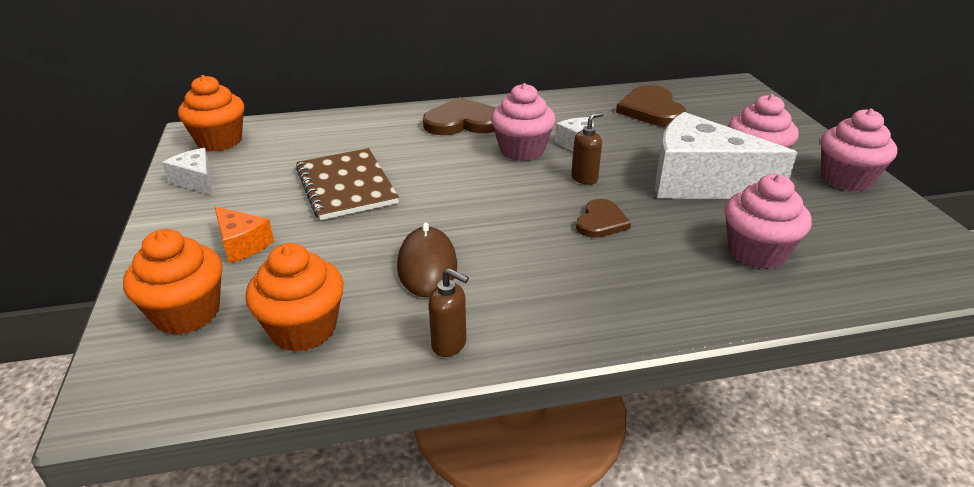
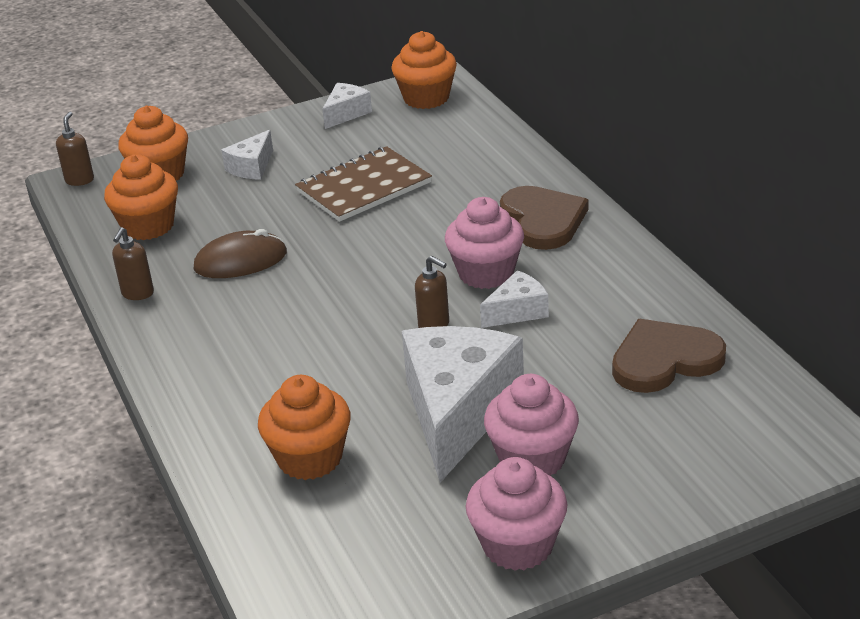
camera: 80 degrees right, 0 degrees up
(120, 391) = (80, 180): none -> brown soap dispenser
(242, 244) = (252, 167): orange cheese -> white cheese
(601, 221) = (343, 347): brown heart -> none
(756, 252) = (310, 458): pink cupcake -> orange cupcake

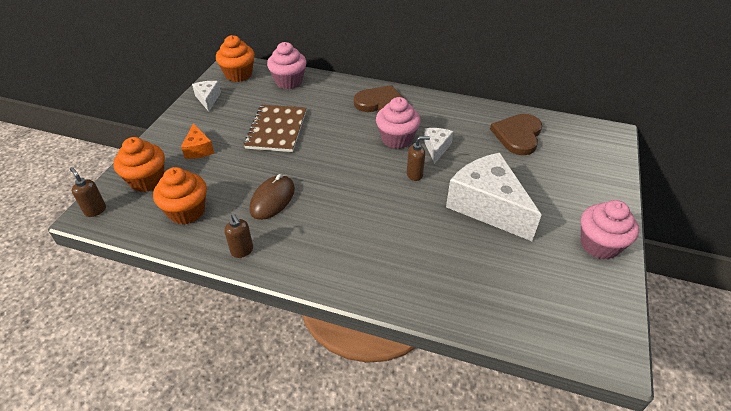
camera: 50 degrees left, 10 degrees up
(252, 167) = (198, 149): white cheese -> orange cheese
(310, 458) = (467, 271): orange cupcake -> none
(532, 459) = (544, 205): pink cupcake -> pink cupcake (289, 81)

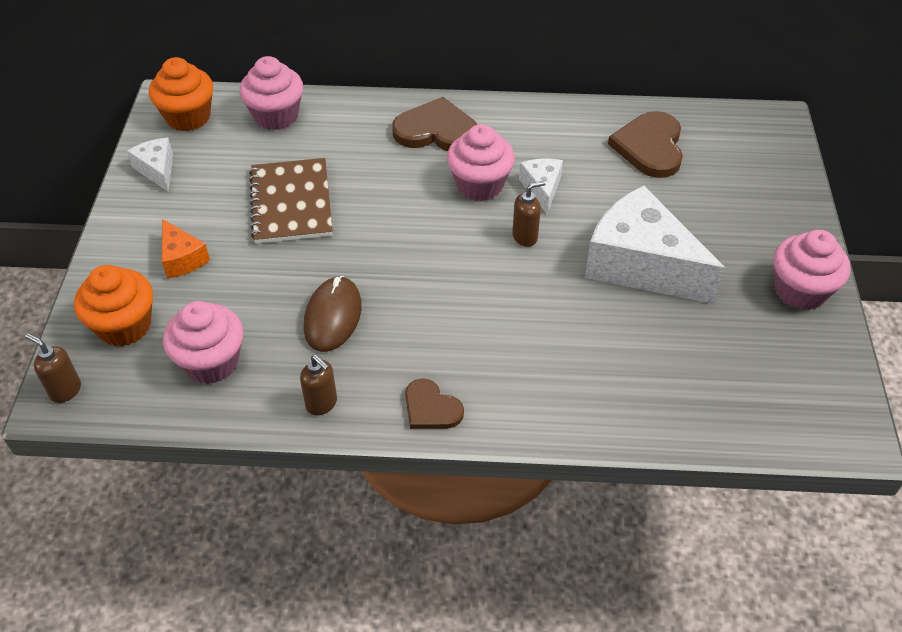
camera: 15 degrees left, 5 degrees up
(187, 211) = (211, 362): orange cupcake -> pink cupcake
(311, 269) = (431, 408): none -> brown heart

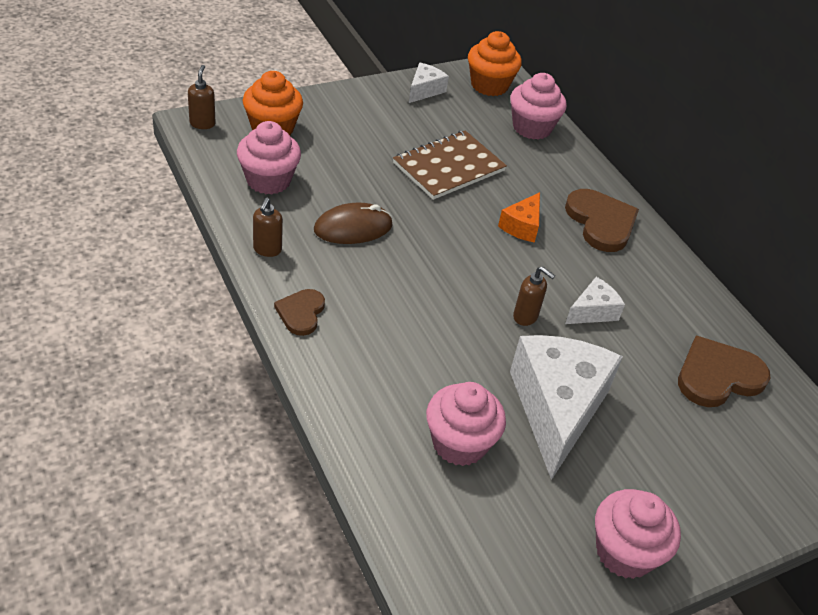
camera: 55 degrees right, 5 degrees down
(182, 259) = (351, 132): orange cheese -> orange cheese (522, 226)
(479, 185) = (561, 269): pink cupcake -> pink cupcake (459, 443)

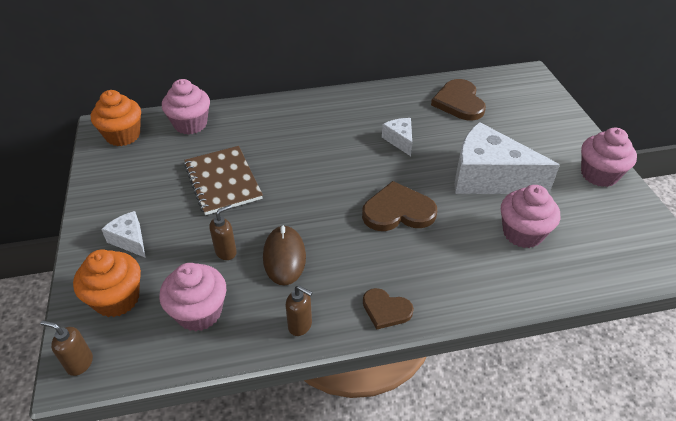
camera: 70 degrees left, 0 degrees up
(424, 90) = (110, 176): white cheese -> white cheese (130, 240)
(522, 226) = (306, 155): orange cheese -> none
(525, 317) = (402, 174): brown soap dispenser -> brown soap dispenser (226, 252)
(601, 222) = (311, 115): brown heart -> brown heart (398, 211)

